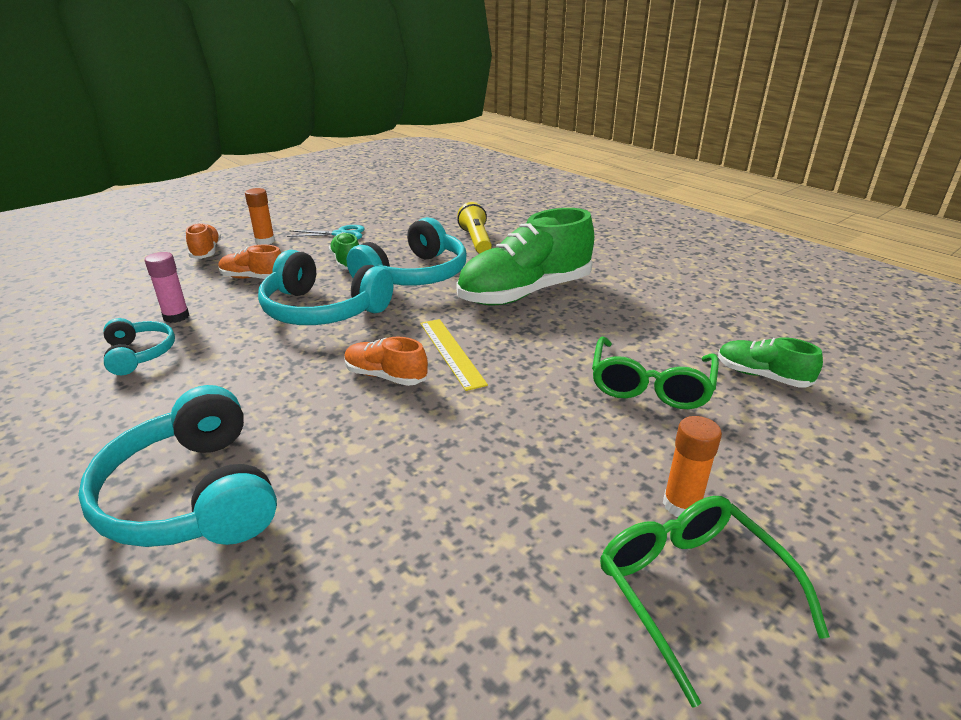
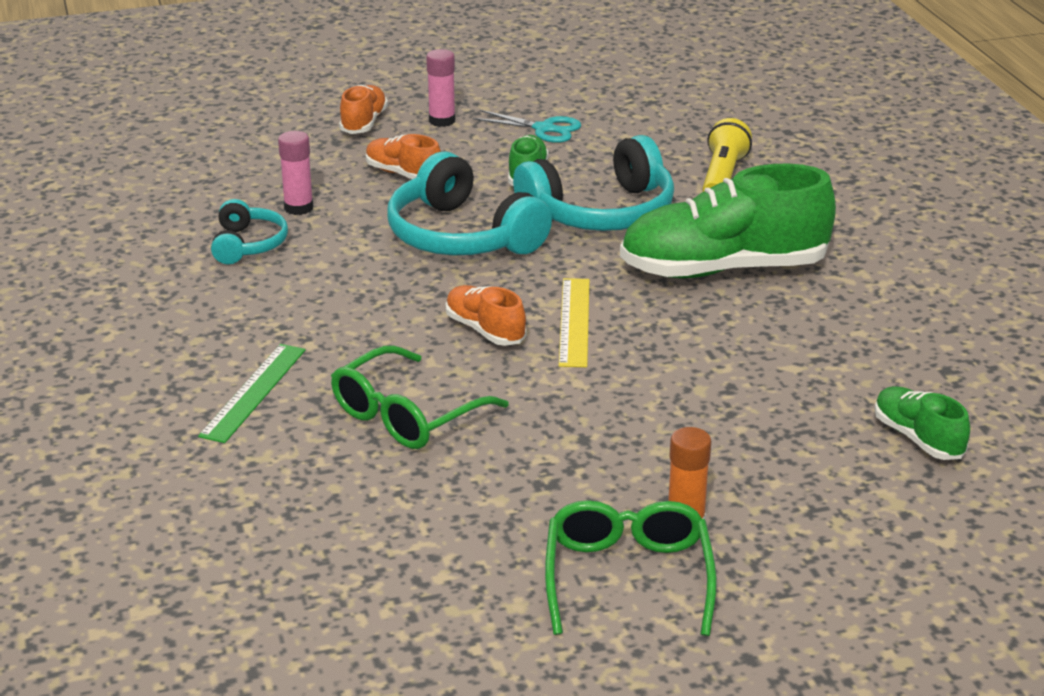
camera: 25 degrees right, 0 degrees up
(193, 495) = (253, 392): turquoise headphones -> green ruler
(265, 241) = (442, 121): orange glue stick -> pink glue stick
(650, 385) = (770, 413): green glasses -> green glasses (406, 415)

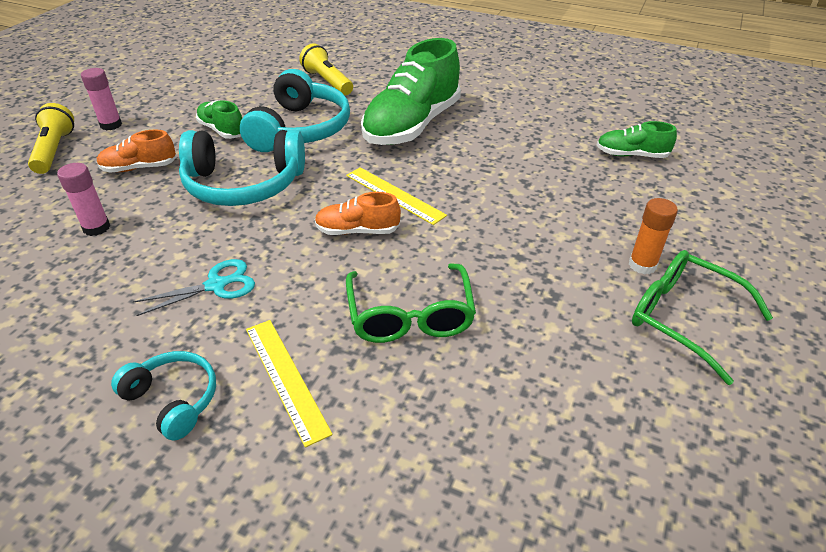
camera: 50 degrees left, 10 degrees up
(248, 245) = (98, 275): turquoise headphones -> turquoise headphones (173, 399)
(253, 392) = (286, 378): green ruler -> yellow ruler
(364, 123) = (55, 150): orange shoe -> yellow flashlight
(544, 129) = (187, 101): turquoise scissors -> turquoise scissors (216, 285)

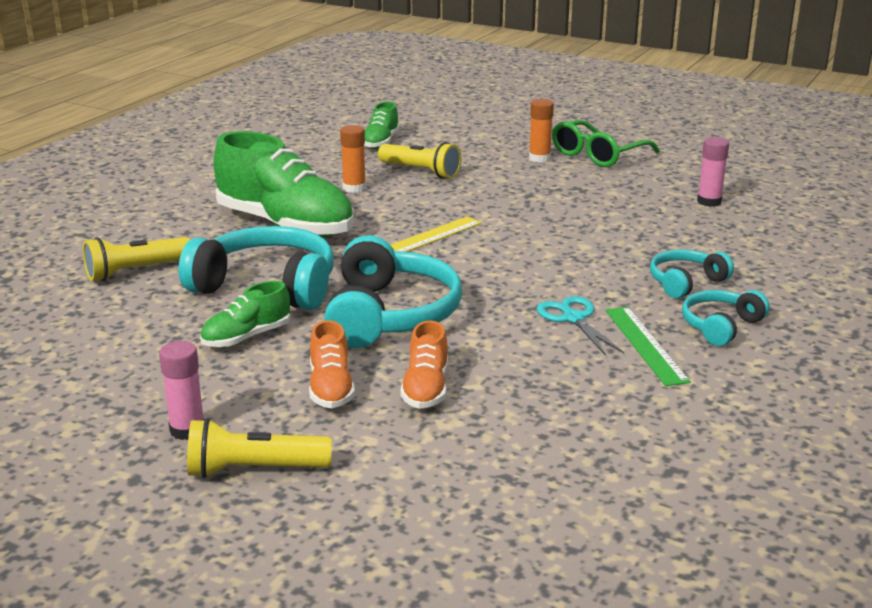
camera: 85 degrees left, 15 degrees down
(96, 228) = (469, 400): pink glue stick -> pink glue stick (709, 202)
(151, 333) = (645, 345): none -> green ruler
(286, 378) = (686, 282): yellow ruler -> turquoise headphones
(357, 231) = (487, 255): orange shoe -> orange shoe (426, 389)
(410, 316) = (606, 237): green glasses -> none
(502, 149) = (354, 188): none -> orange glue stick
(560, 183) = (421, 171): none -> yellow flashlight

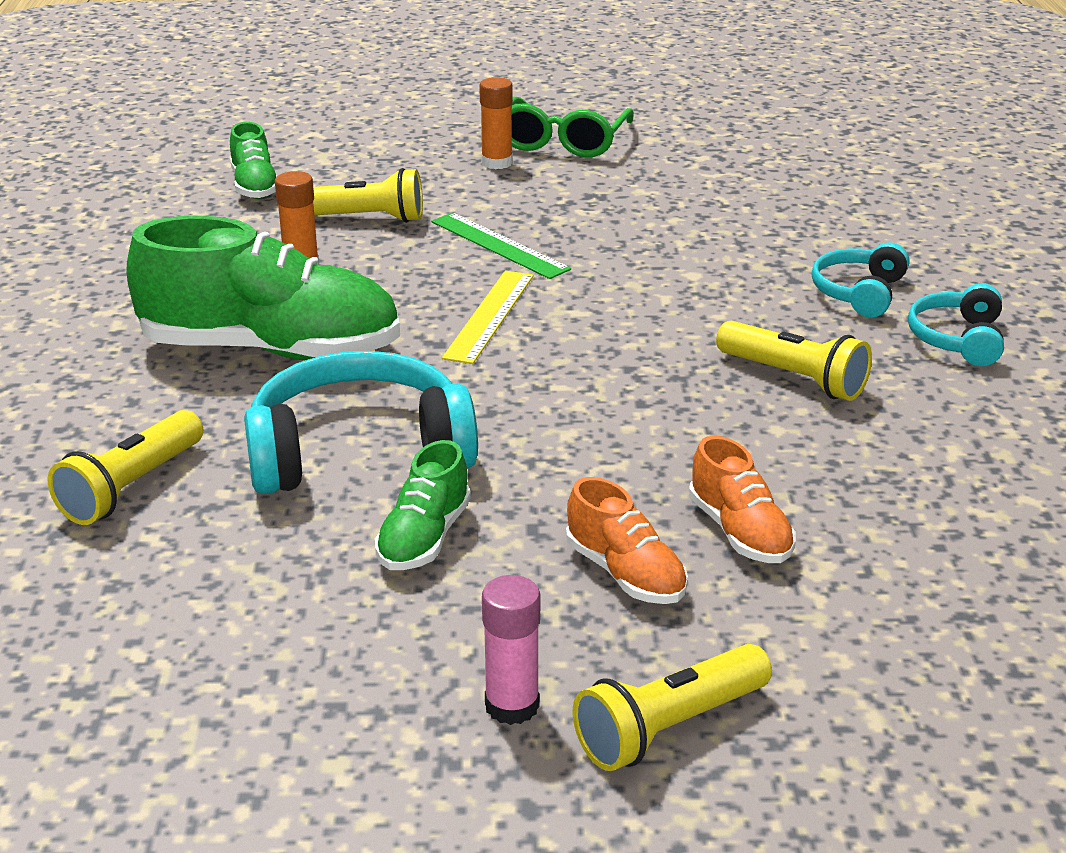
camera: 30 degrees left, 5 degrees up
(390, 315) = (574, 443): turquoise headphones -> none
(573, 318) = (794, 378): turquoise scissors -> yellow flashlight
(645, 345) = (909, 388): green ruler -> green ruler (499, 245)
(709, 202) = (763, 177): pink glue stick -> none

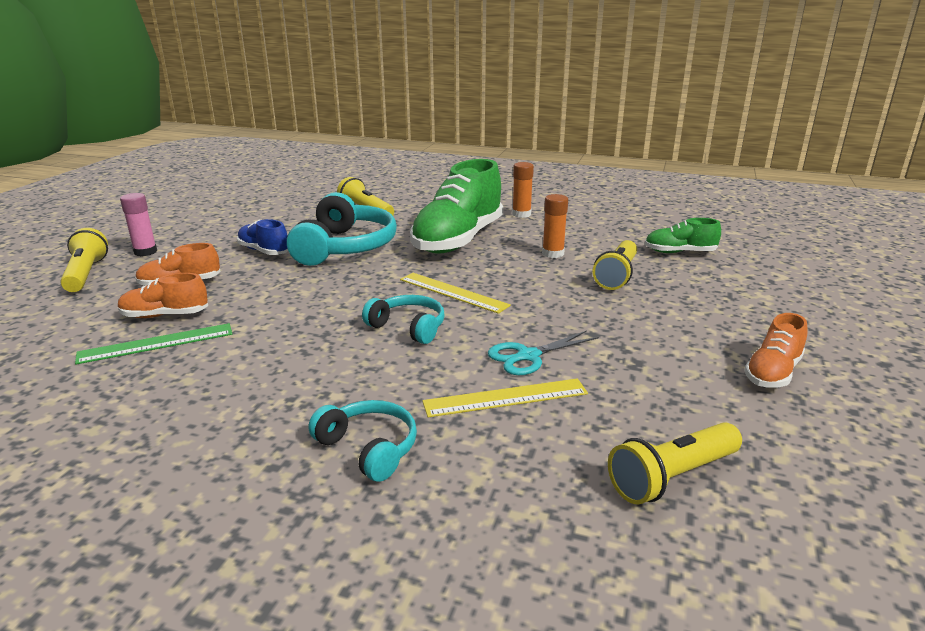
camera: 110 degrees right, 5 degrees down
(424, 538) = (264, 251): green shoe -> blue shoe
(497, 163) = (718, 333): orange glue stick -> orange glue stick (521, 214)
(499, 245) = (554, 310): green ruler -> green ruler (156, 343)
(562, 142) = (772, 372): green glasses -> orange shoe
(626, 246) = (528, 356): none -> turquoise scissors
(716, 246) = (505, 398): none -> yellow ruler
(794, 378) = (278, 373): yellow flashlight -> yellow flashlight (672, 477)
(958, 339) = (244, 475): turquoise headphones -> turquoise headphones (408, 327)

